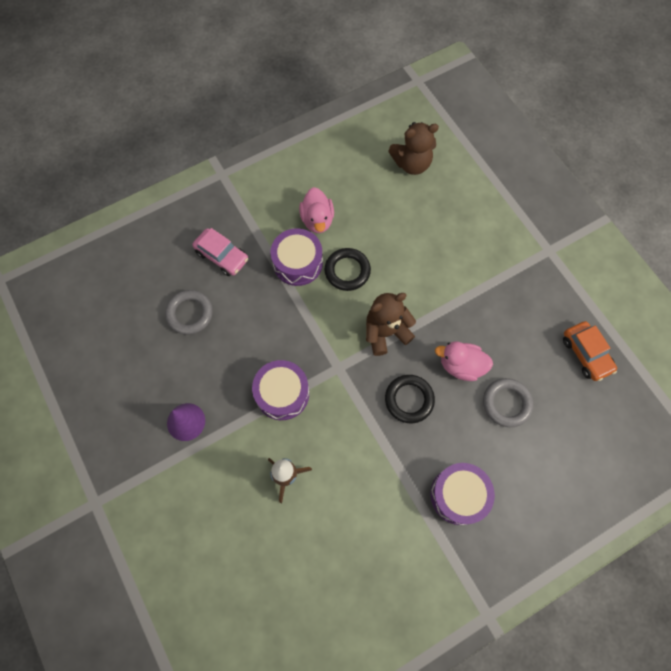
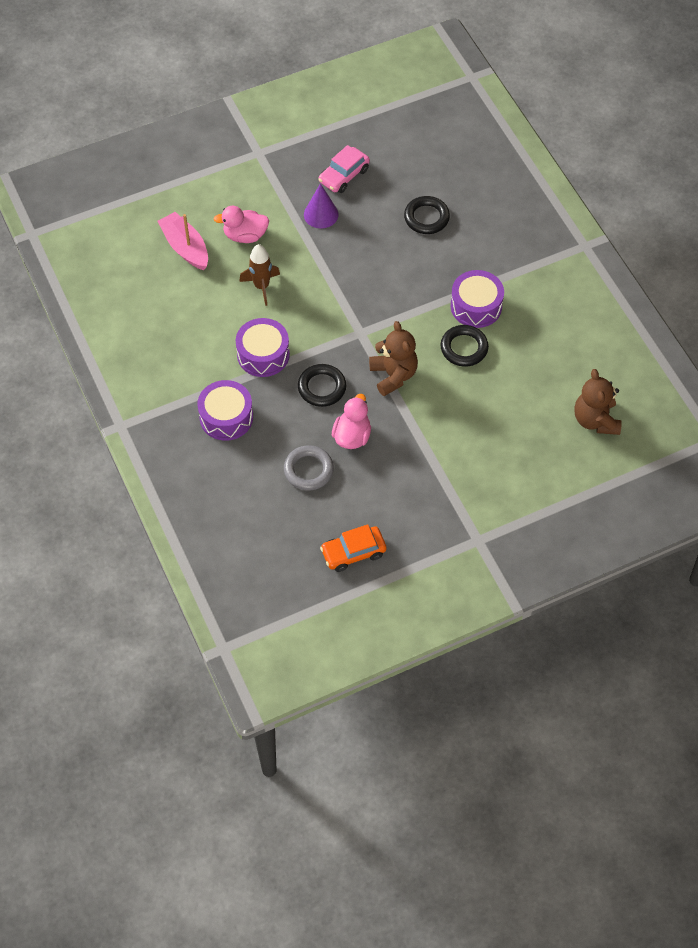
camera: 95 degrees right, 10 degrees down
(190, 313) = (426, 218): grey ring -> black ring
(222, 256) = (487, 244): pink car -> pink car (344, 175)
(236, 574) = (185, 247): none -> pink boat
(282, 393) = (339, 287): purple drum -> purple drum (263, 354)
(317, 220) = (525, 326): pink duck -> pink duck (245, 235)

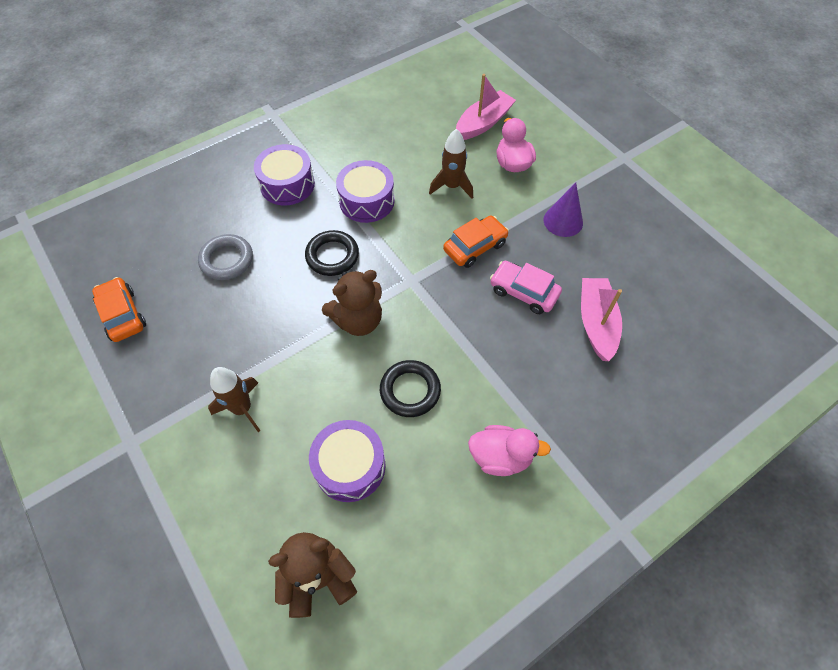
camera: 80 degrees right, 0 degrees up
(335, 282) = (475, 247): none -> orange car
(344, 175) = (625, 233): pink car -> pink car (523, 292)
(352, 436) = (272, 292): pink duck -> pink duck (500, 457)
(426, 218) = (596, 323): black ring -> pink boat
(461, 461) = (242, 409): none -> brown rocket
(476, 306) = (477, 396): purple drum -> purple drum (350, 466)

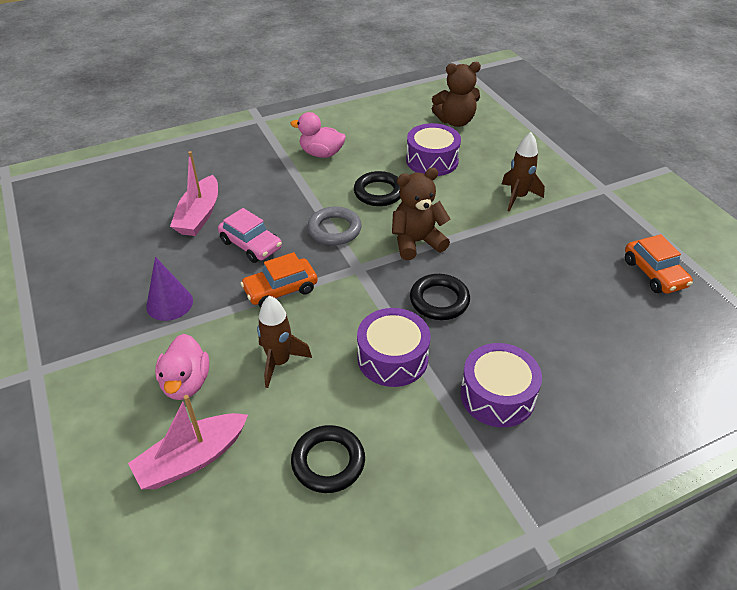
camera: 170 degrees left, 15 degrees down
(227, 260) = (558, 311): grey ring -> grey ring (334, 229)
(398, 132) = (328, 462): none -> black ring

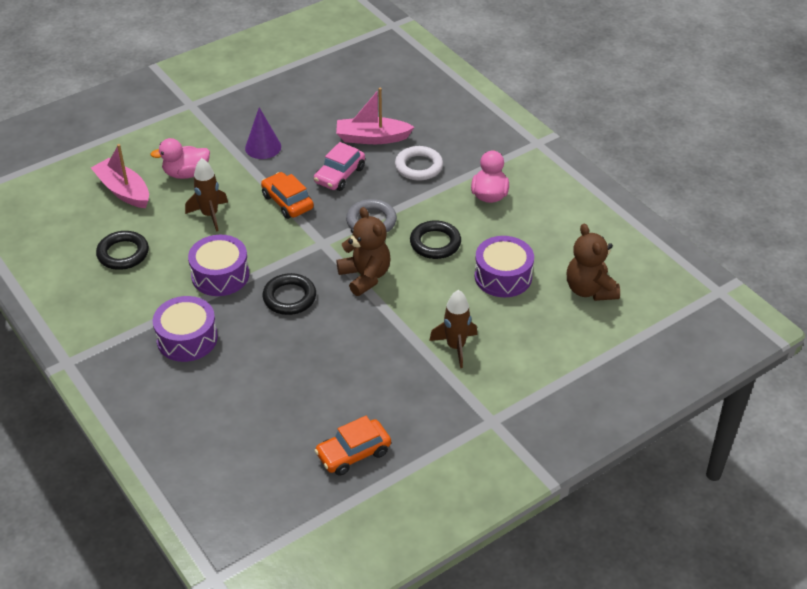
camera: 80 degrees right, 0 degrees up
(262, 189) = (418, 167): none -> white ring

